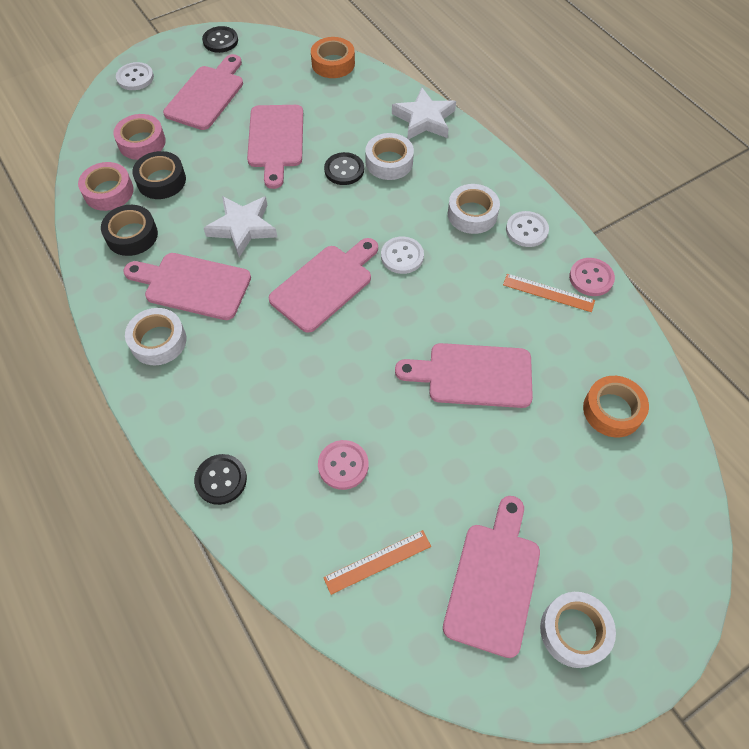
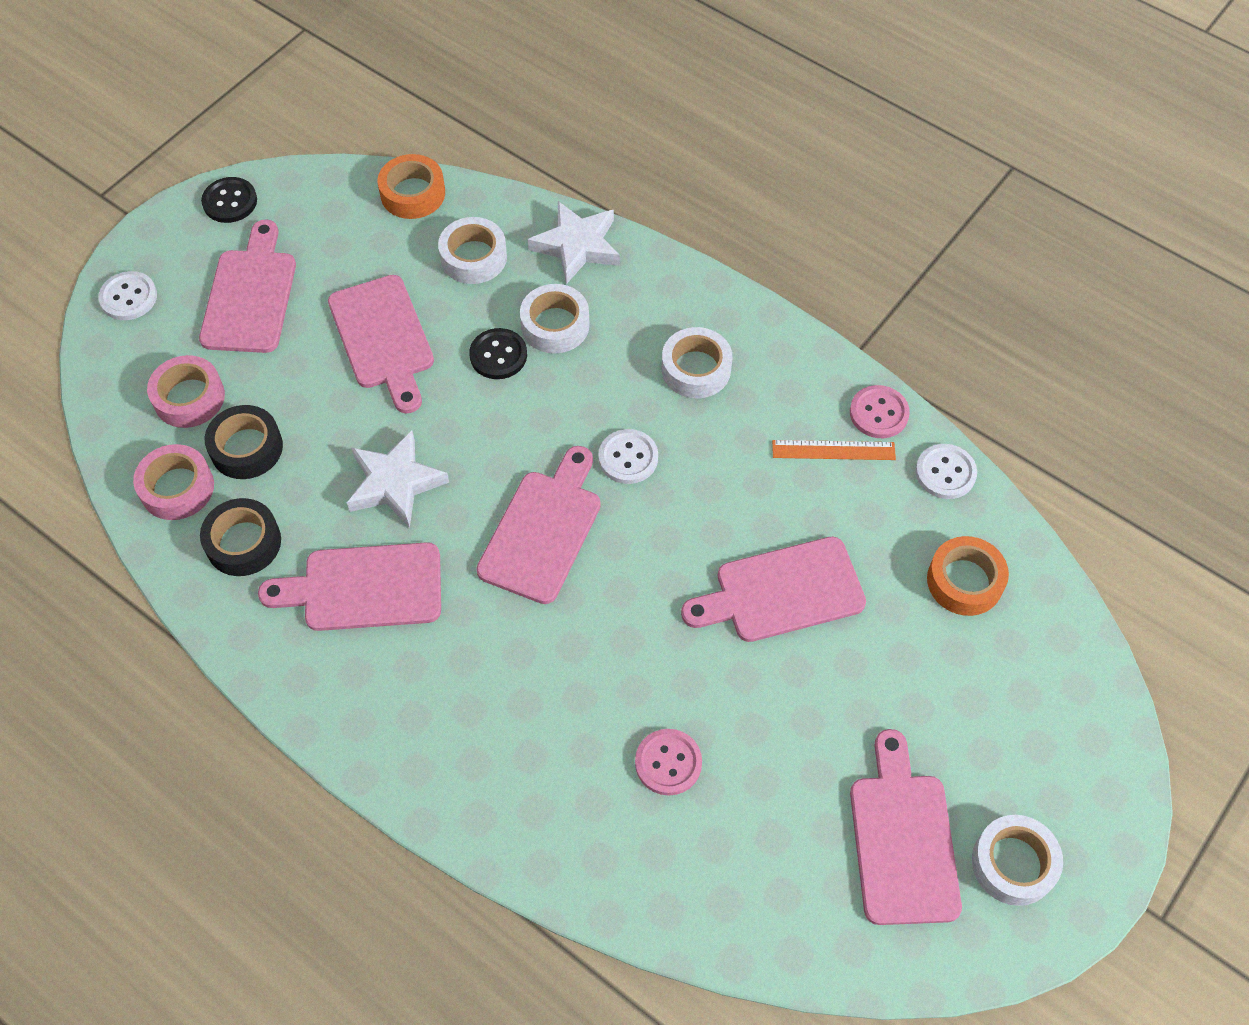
camera: 20 degrees left, 0 degrees up
(158, 341) = (354, 681): white tape -> white tape (473, 257)
(221, 480) = (523, 835): black button -> none
(377, 562) = (759, 866): orange ruler -> none
(526, 230) = (774, 371): white button -> white button (945, 473)

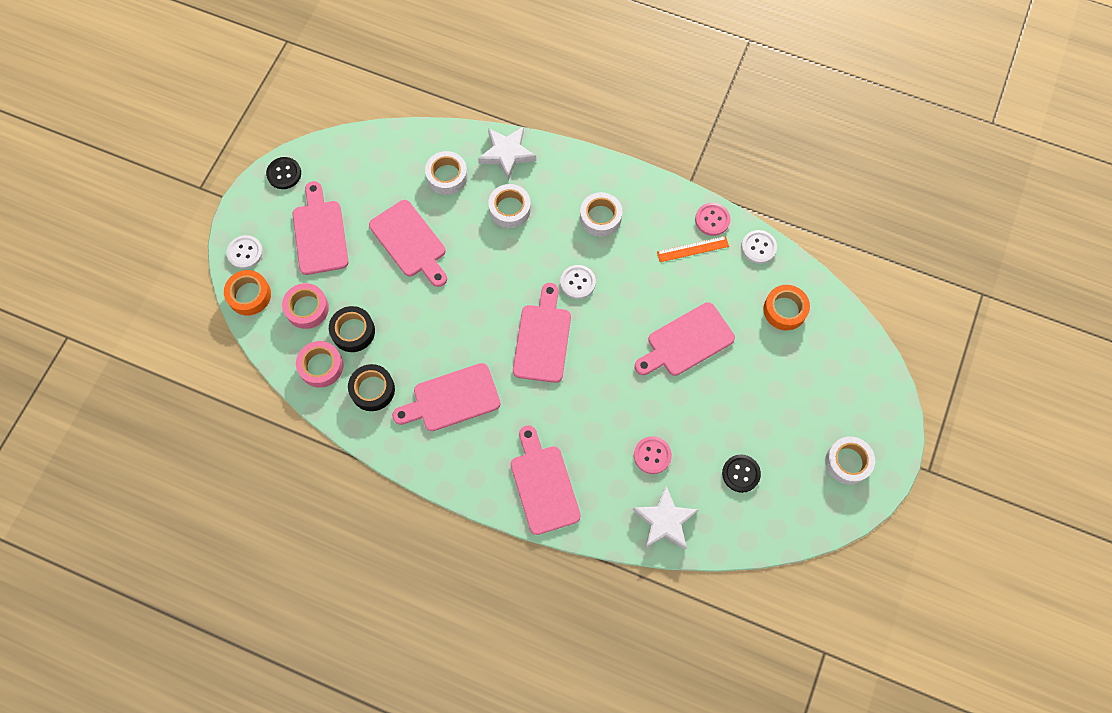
camera: 15 degrees left, 10 degrees up
(395, 483) = (448, 331): white star -> white star (665, 521)
(413, 193) = (396, 142): orange tape -> orange tape (249, 295)
(498, 355) = (482, 236): black button -> black button (741, 473)
(902, 839) = (787, 464): pink cutting board -> pink cutting board (543, 485)

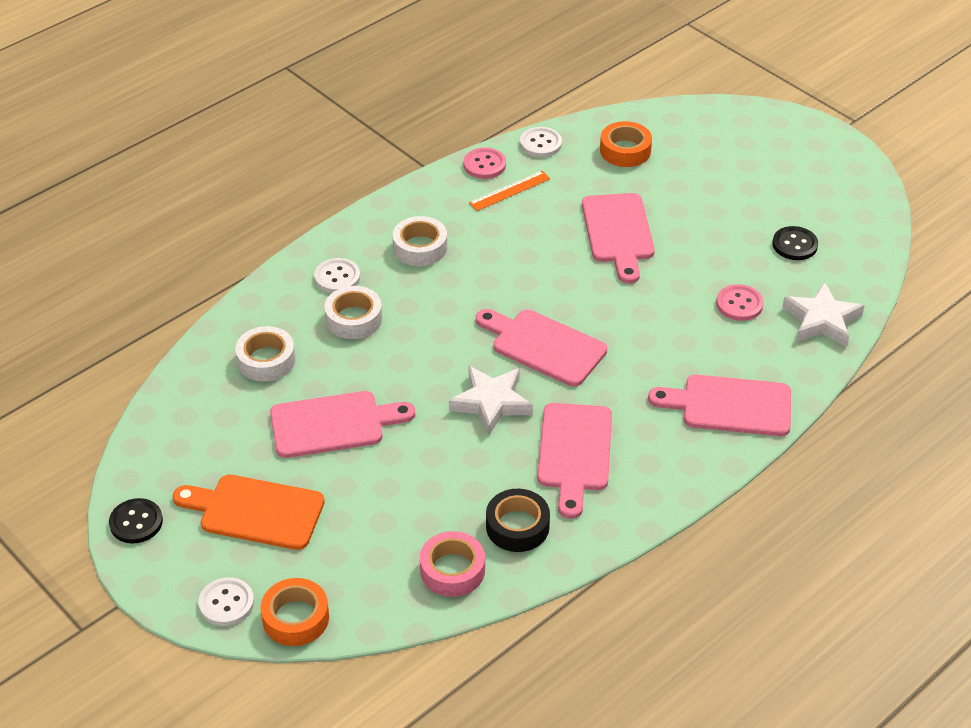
camera: 65 degrees left, 25 degrees down
(307, 308) = (358, 559): pink tape -> none
(319, 233) = (255, 512): pink cutting board -> orange cutting board
(353, 331) = (423, 521): black tape -> none
(507, 154) = (277, 297): white star -> white star (491, 403)
(577, 282) = (490, 293): white button -> white button (337, 277)
(692, 249) = (509, 191): orange ruler -> orange ruler turned 45 degrees clockwise
(848, 462) = (819, 167): white tape -> none

